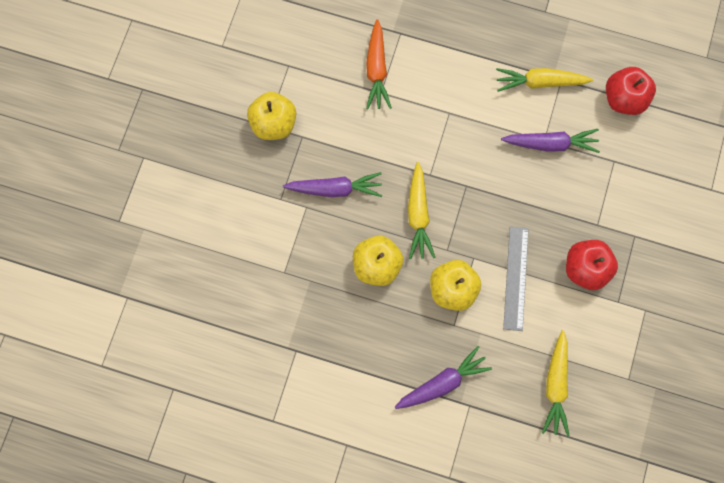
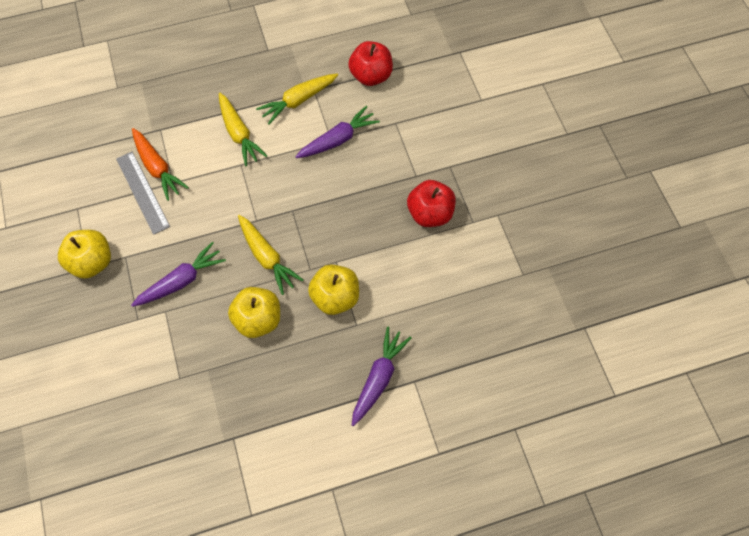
camera: 35 degrees left, 10 degrees down
(515, 278) = (380, 255): grey ruler -> grey ruler (142, 192)
(555, 385) = (471, 317): yellow carrot -> yellow carrot (239, 133)

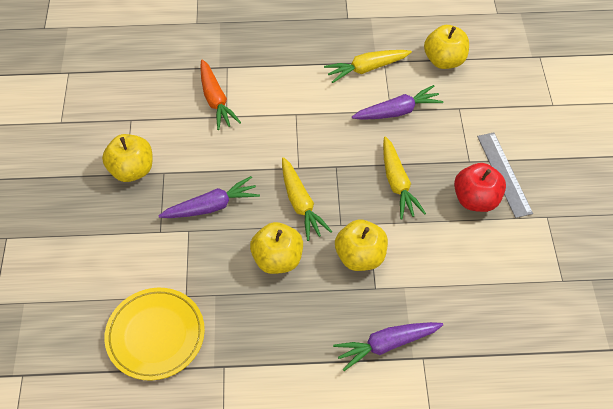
camera: 15 degrees right, 10 degrees down
(142, 192) = (195, 118): grey ruler -> grey ruler (504, 174)
(160, 425) = (155, 335): none -> yellow plate
(239, 133) = (301, 86): yellow carrot -> yellow carrot (397, 183)
(371, 76) = (444, 60): red apple -> yellow apple
(378, 377) = (386, 345): purple carrot -> purple carrot turned 150 degrees counterclockwise

